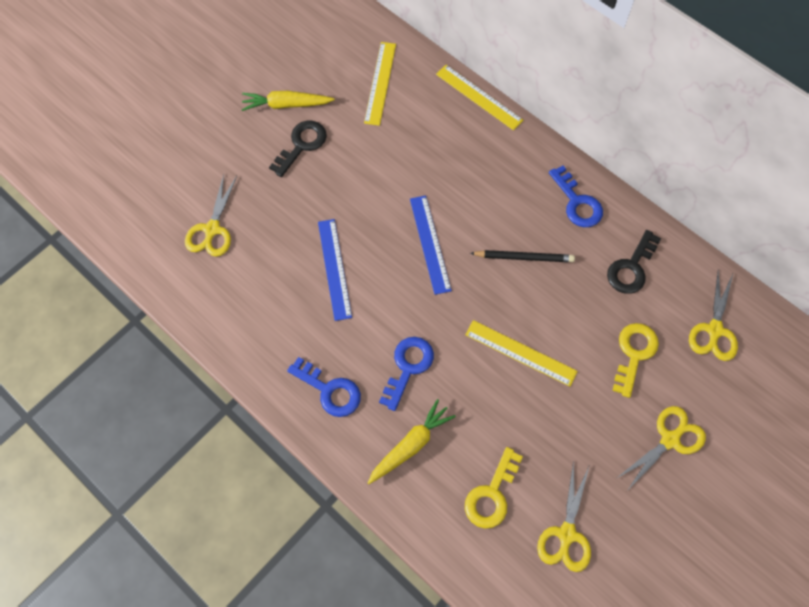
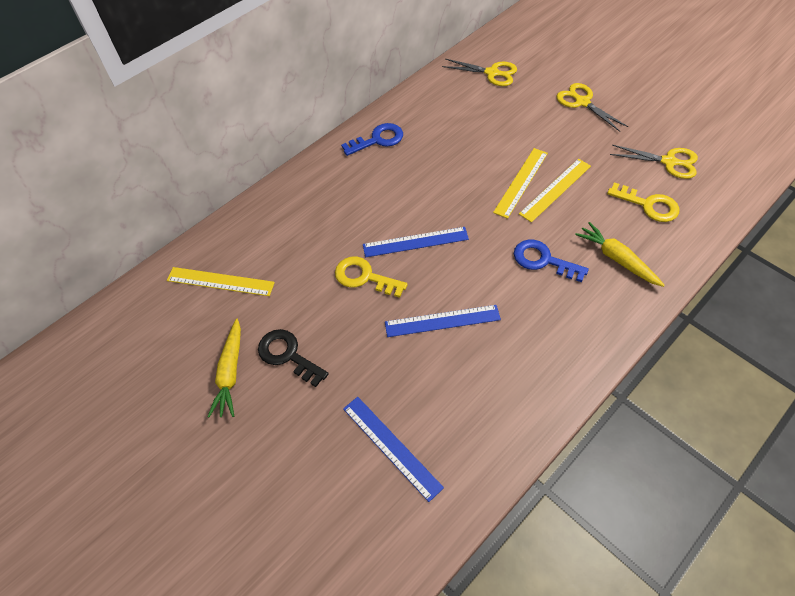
camera: 85 degrees left, 10 degrees down
(212, 229) = (391, 447): yellow scissors -> blue ruler
(330, 390) = (574, 323): blue key -> none
(479, 97) = (255, 201): yellow ruler -> yellow ruler (555, 189)
(524, 257) = (430, 176): black pencil -> none
(631, 268) = (440, 112): black key -> none
(634, 353) = (515, 116): yellow key -> yellow key (364, 277)

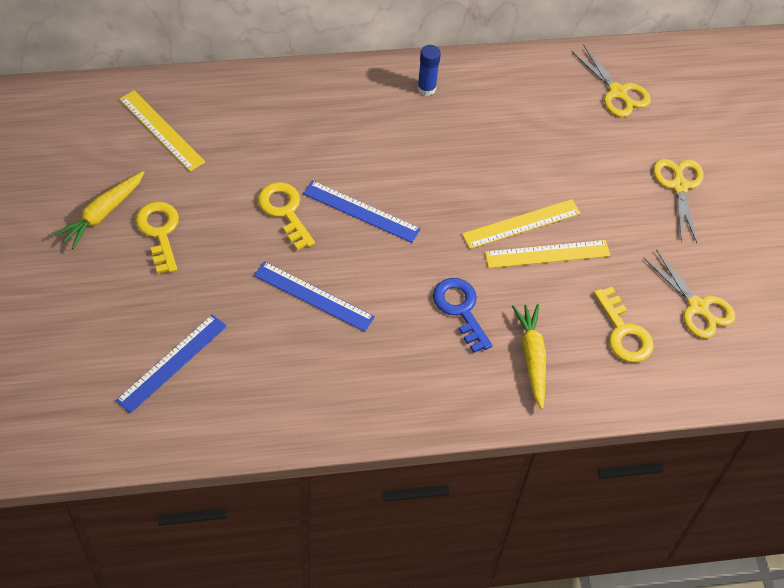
camera: 30 degrees right, 0 degrees up
(288, 355) = (159, 232): black key -> yellow key
(378, 140) = (426, 88): blue key -> blue glue stick
(391, 447) = (172, 363): blue ruler -> blue ruler turned 45 degrees clockwise

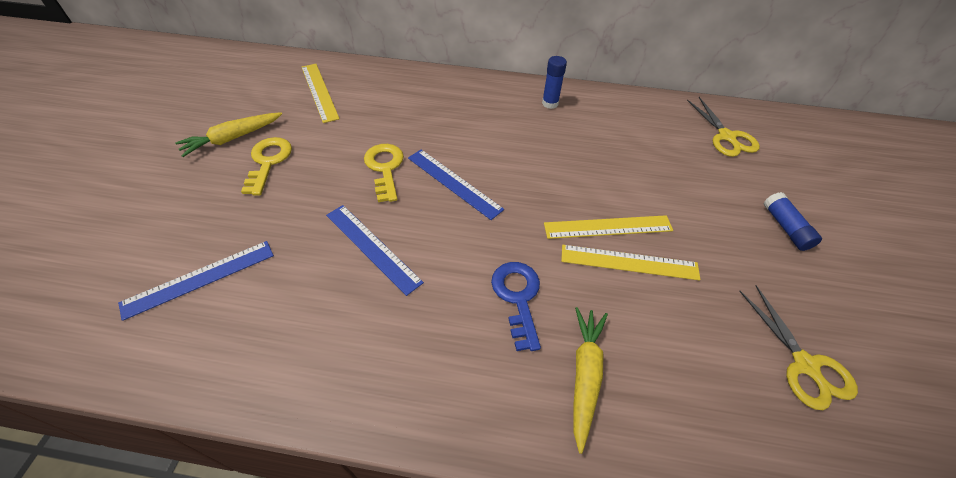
camera: 20 degrees right, 5 degrees down
(624, 332) = (706, 373): yellow key -> none
(679, 186) = (785, 227): yellow scissors -> blue glue stick

